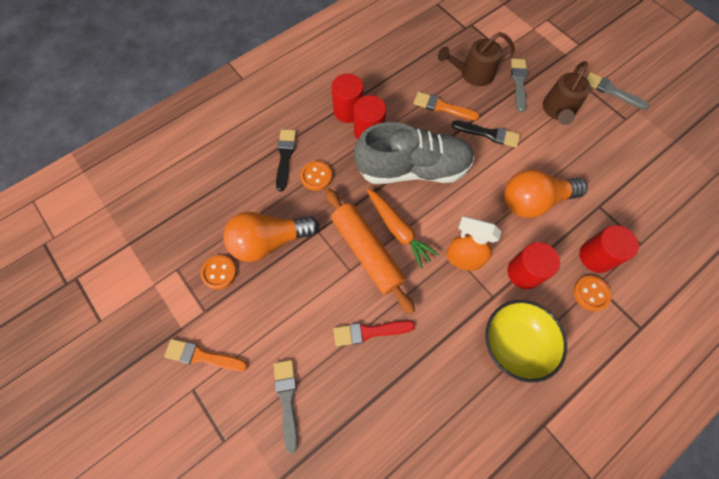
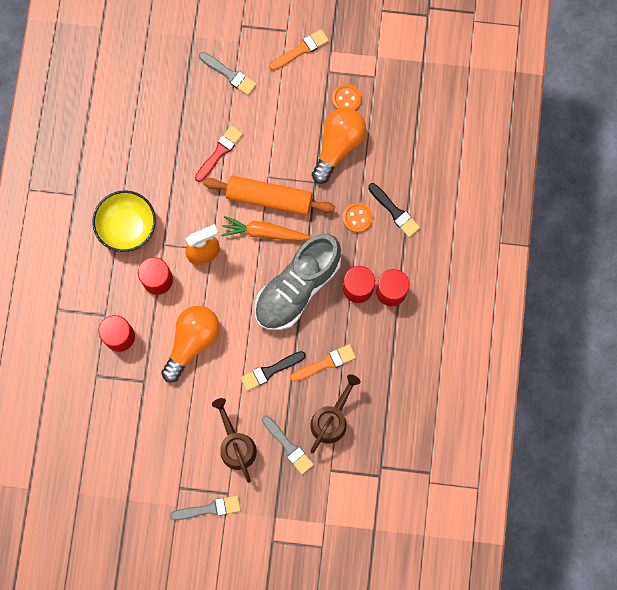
camera: 135 degrees right, 10 degrees up
(591, 293) = (104, 305): orange button -> none

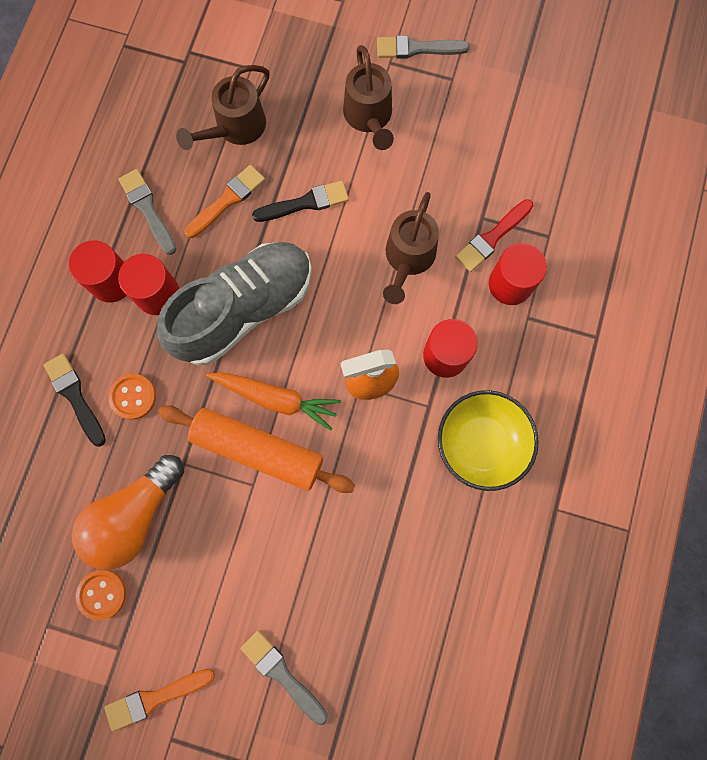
camera: 170 degrees left, 0 degrees up
(192, 342) = (407, 259): orange light bulb -> brown watering can
(219, 152) = (321, 539): red brush -> red brush (492, 237)
(288, 446) = (300, 105): grey brush -> grey brush (147, 209)
(325, 363) = (227, 200): orange brush -> orange brush turned 150 degrees clockwise

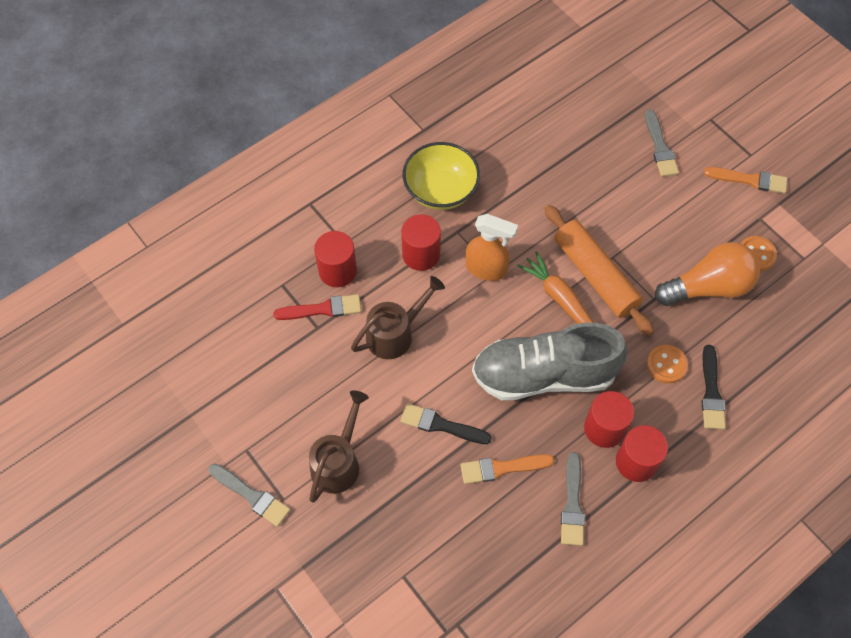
camera: 145 degrees left, 15 degrees down
(235, 128) = (455, 527): brown watering can -> none

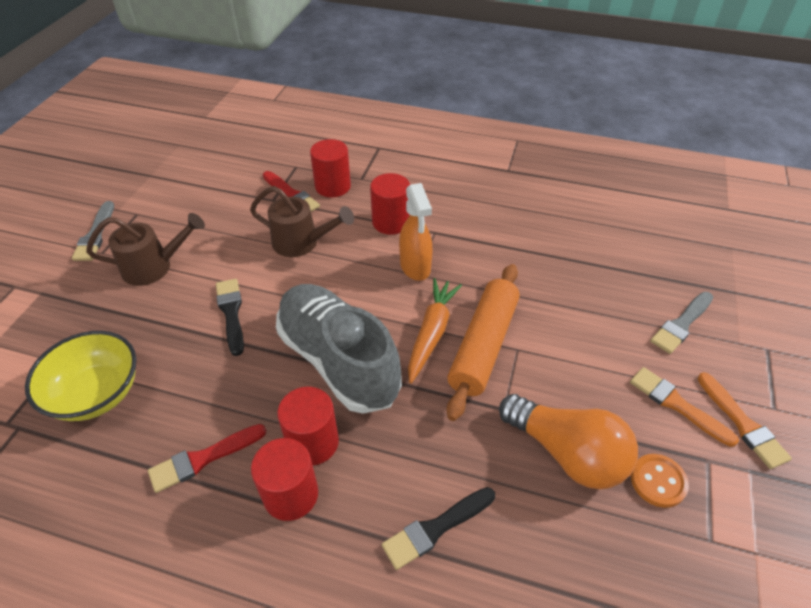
camera: 55 degrees right, 15 degrees down
(440, 190) = (463, 204): yellow bowl -> yellow bowl (97, 394)
(502, 468) = (212, 378): orange brush -> orange brush (677, 405)
(572, 504) = (203, 458): grey brush -> red brush
(666, 365) = (434, 462): orange button -> none

